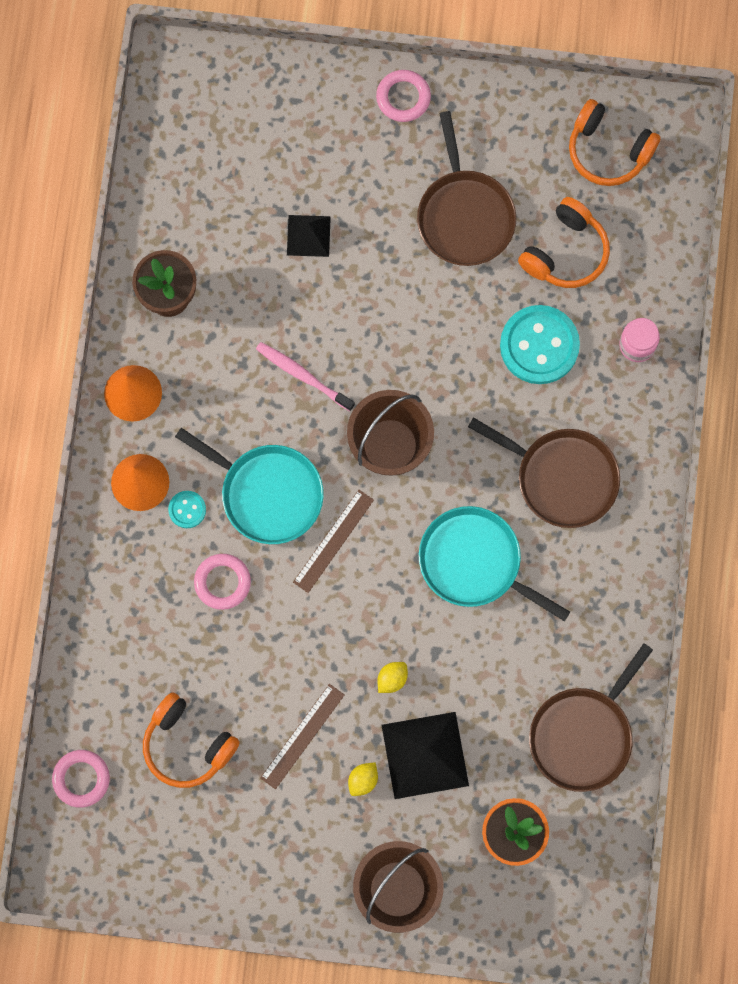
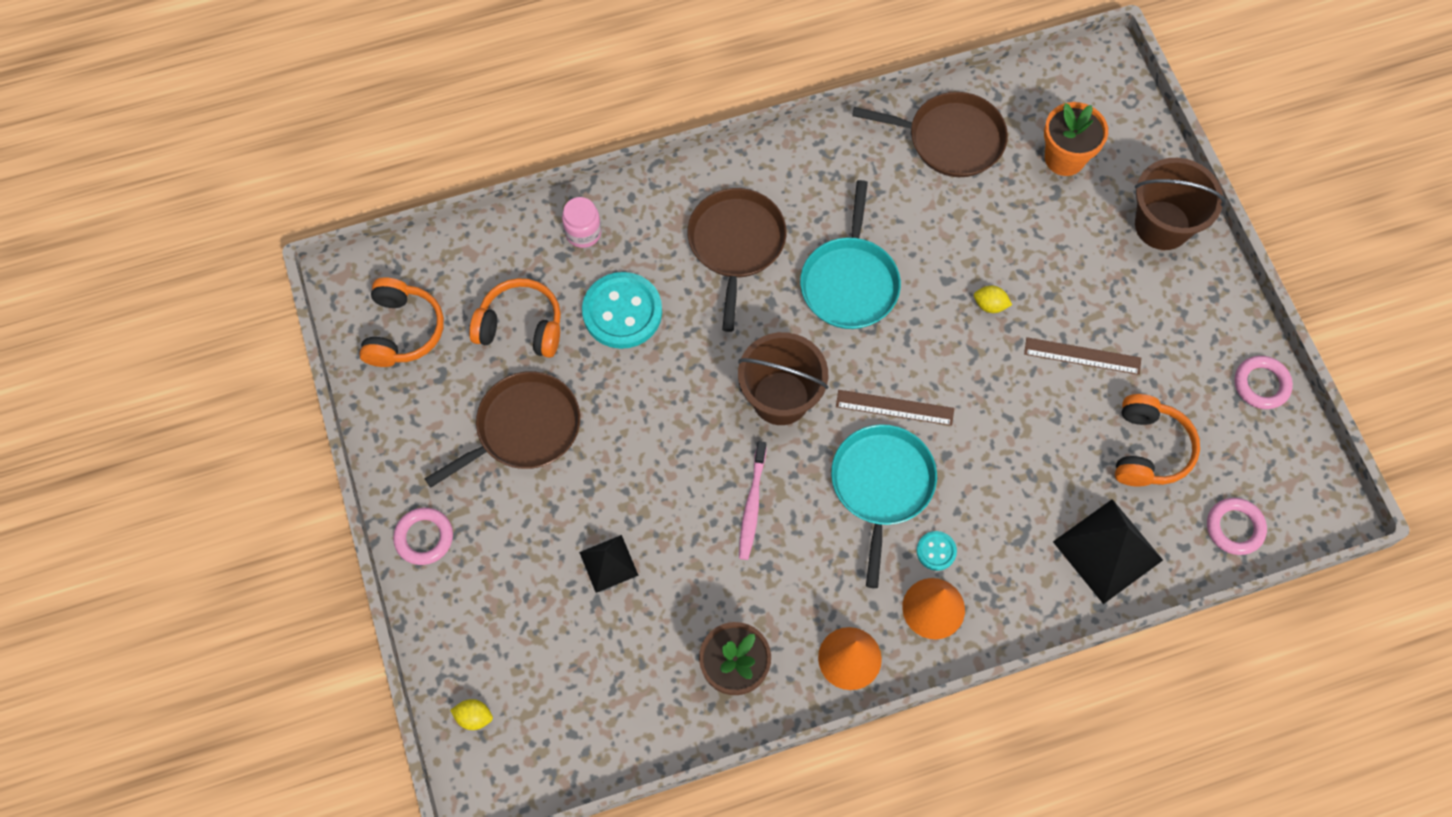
camera: 115 degrees left, 10 degrees down
(222, 582) = (986, 487): pink ring -> pink ring (1261, 384)
(363, 780) = (1090, 290): yellow lemon -> yellow lemon (474, 717)
(424, 755) = (1039, 251): black pyramid -> black pyramid (1107, 551)

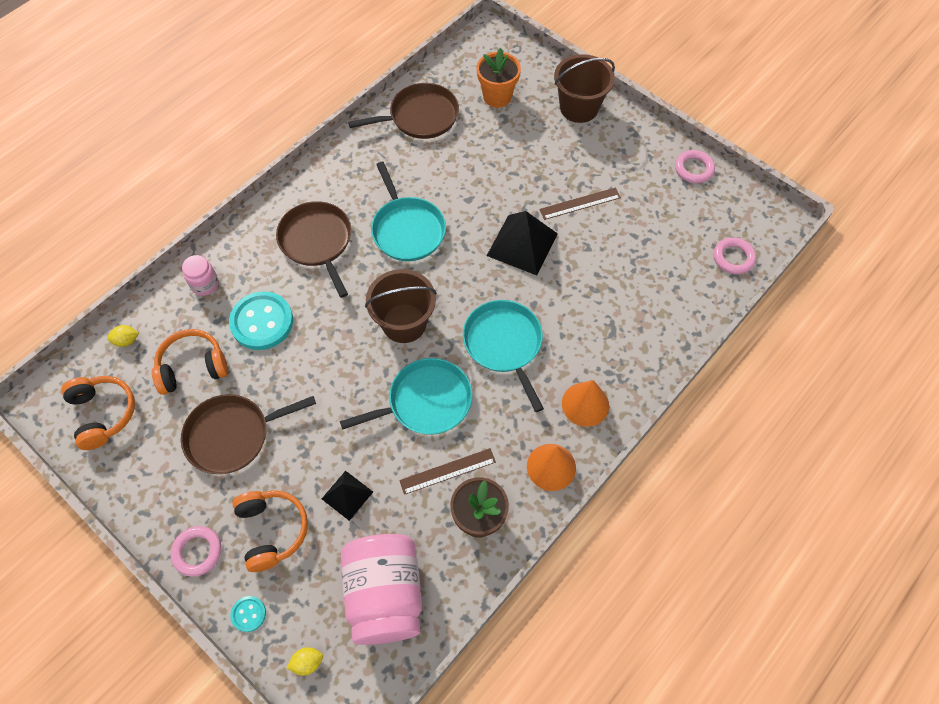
camera: 30 degrees left, 5 degrees down
(523, 429) = (232, 435): brown pan -> brown pan turned 135 degrees counterclockwise
(590, 694) = (385, 595): none -> pink jar
(752, 505) = (425, 402): pink toothbrush -> turquoise pan
(894, 408) = (483, 292): brown ruler -> brown ruler (447, 471)
(936, 551) = (564, 367): turquoise button -> turquoise button (248, 614)
(990, 305) = (505, 201): yellow lemon -> yellow lemon (126, 340)
(1107, 551) = (669, 310): black pyramid -> black pyramid (522, 244)
(1148, 449) = (654, 238): orange headphones -> orange headphones (272, 530)

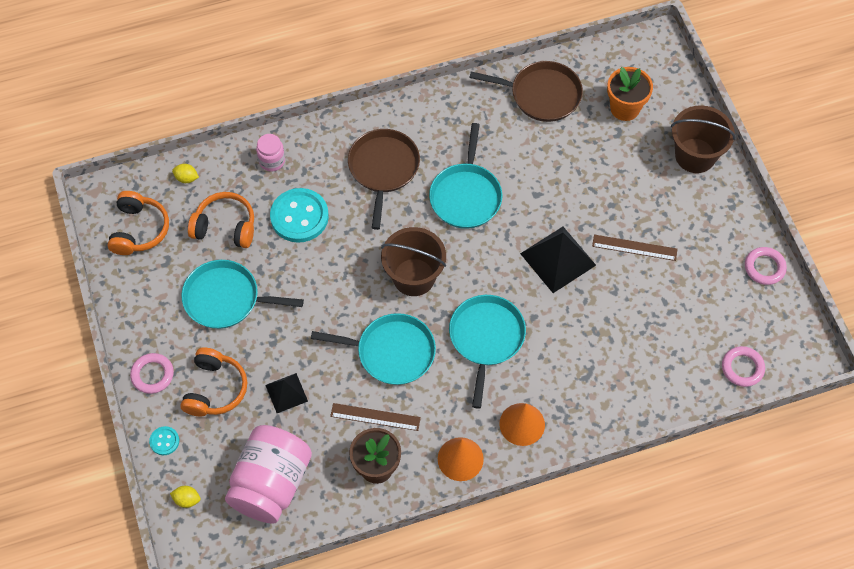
camera: 30 degrees right, 0 degrees up
(232, 435) = (226, 298): brown pan -> turquoise pan

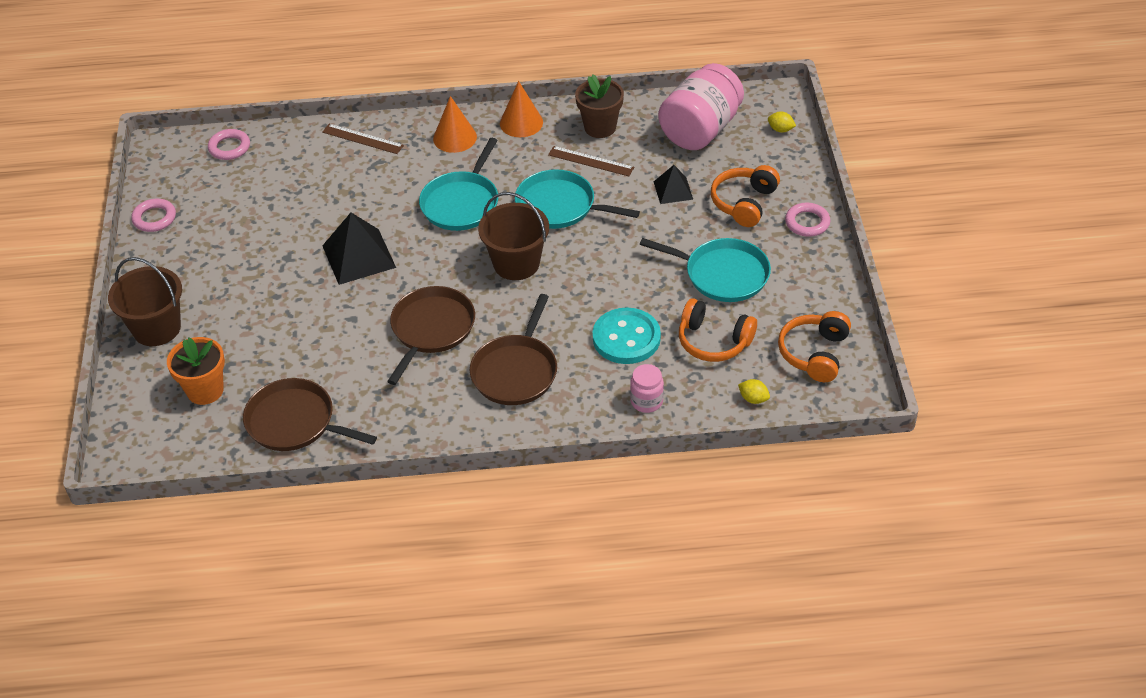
camera: 165 degrees left, 15 degrees down
(164, 441) = (798, 172): turquoise button -> none
(466, 195) = (431, 329): turquoise pan -> brown pan
(634, 248) = (274, 254): brown ruler -> brown ruler (362, 139)

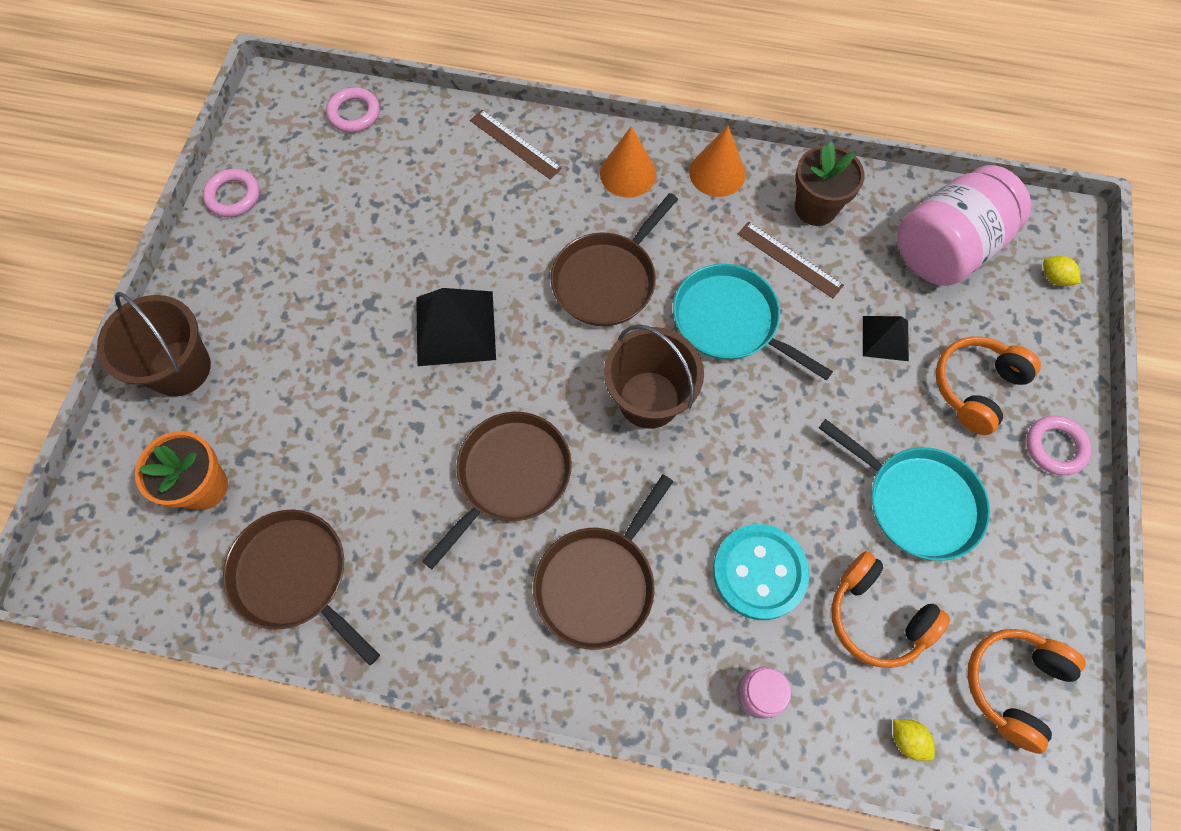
camera: 15 degrees right, 20 degrees up
(461, 203) = (607, 280): turquoise pan -> brown pan

